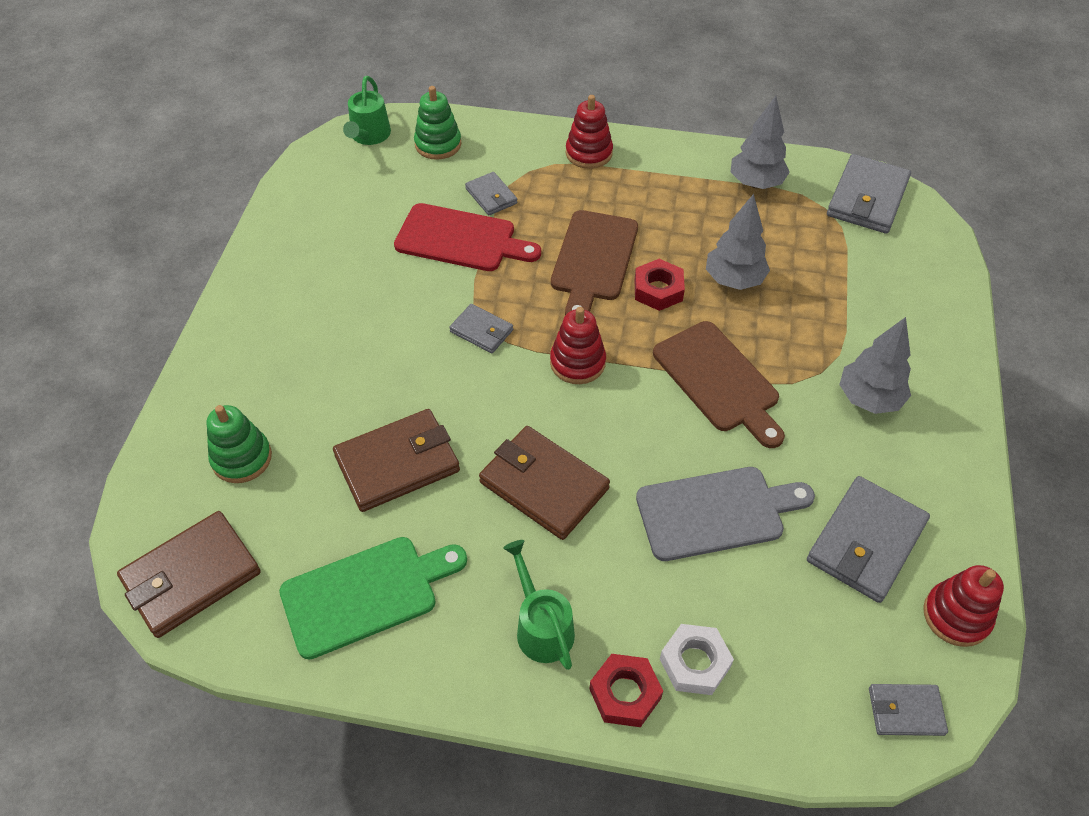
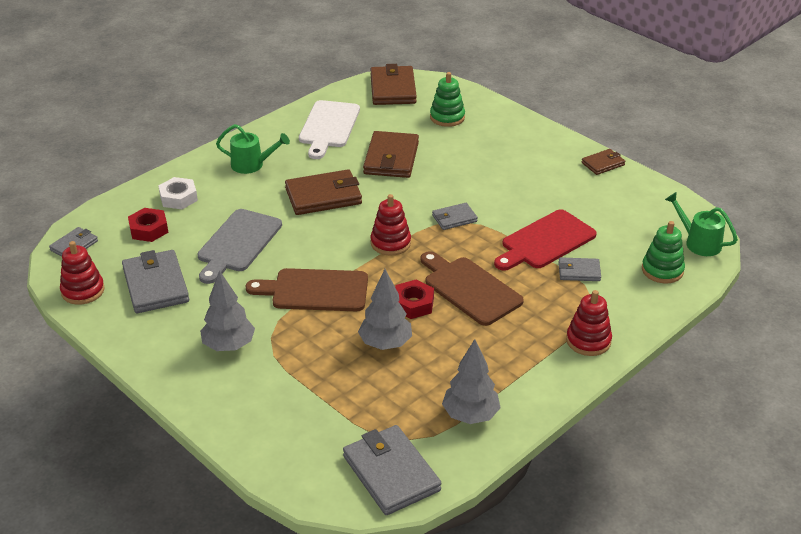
camera: 125 degrees right, 15 degrees down
(262, 254) = (603, 164): none -> brown wallet
(366, 593) = (328, 127): green cutting board -> white cutting board
(625, 694) = (193, 173): red nut -> red nut (149, 229)

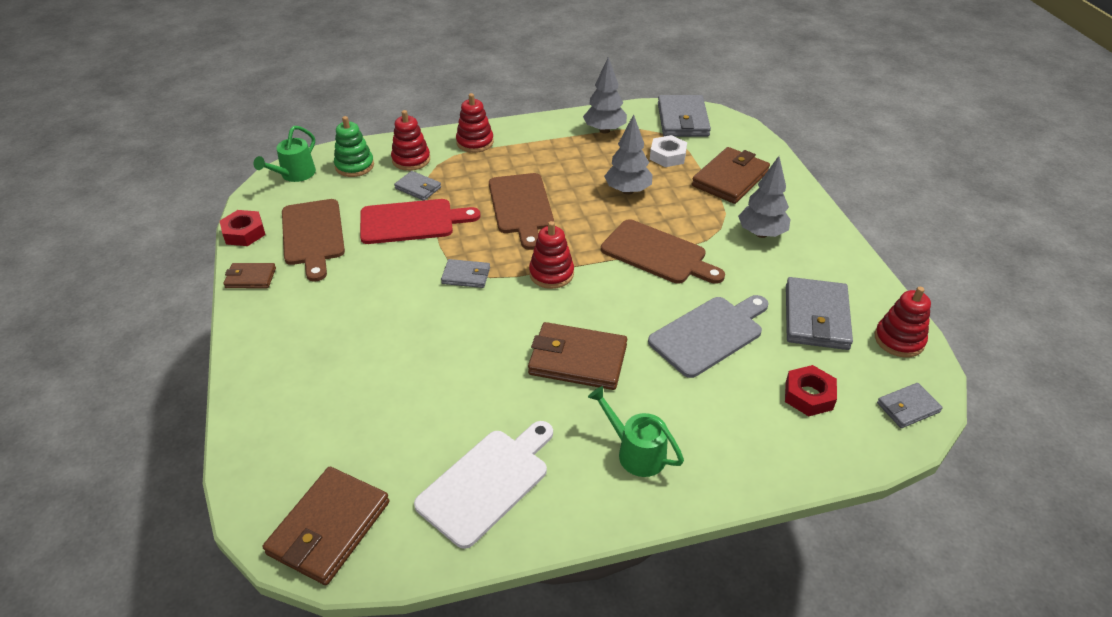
camera: 150 degrees left, 5 degrees up
(178, 198) = (757, 433): white nut -> white nut (667, 156)
(391, 158) = (455, 384): brown wallet -> brown wallet (730, 179)
(413, 304) = (579, 212): red nut -> red nut (244, 233)
(447, 117) = (321, 426): green stacking toy -> none
(605, 204) = (313, 235): none -> brown cutting board
(622, 296) = (411, 160): none -> red stacking toy
(698, 242) = (294, 175): green watering can -> green watering can turned 45 degrees clockwise

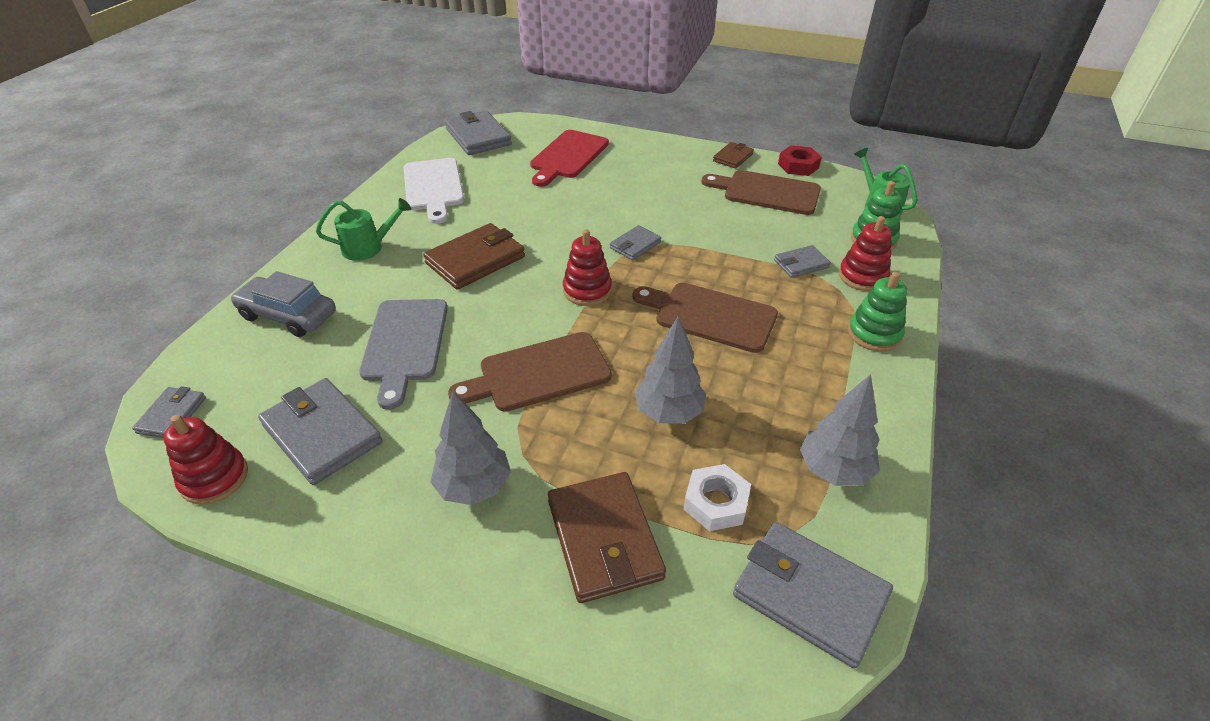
camera: 125 degrees right, 0 degrees up
(329, 528) = (478, 137): brown wallet -> grey wallet
(412, 221) = (743, 243): red cutting board -> red cutting board (568, 156)
(475, 142) = (874, 334): red stacking toy -> green stacking toy
(767, 431) = (288, 315): none -> grey car
(808, 395) = (274, 361): red nut -> none

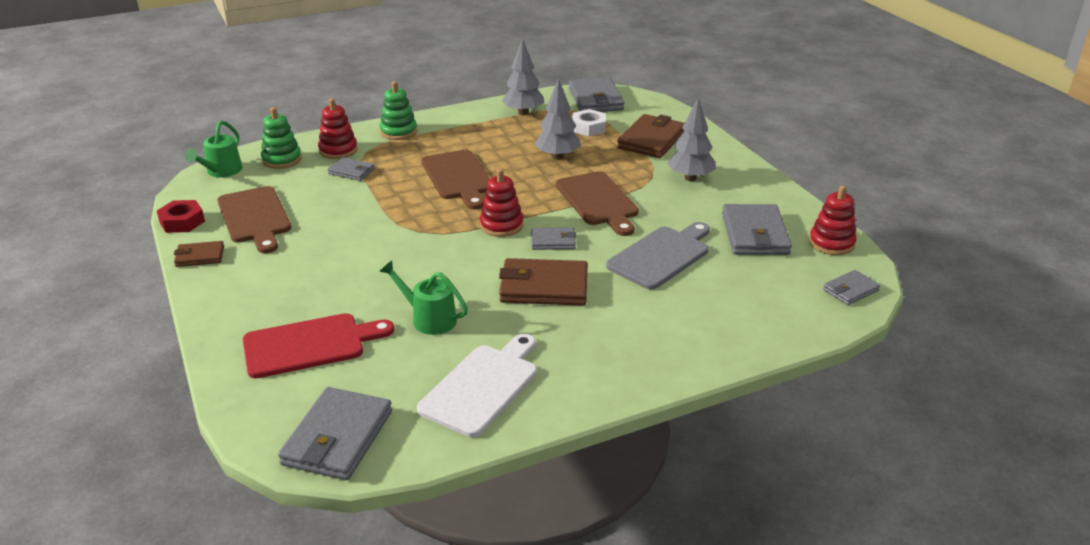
camera: 135 degrees left, 10 degrees down
(288, 315) = (731, 320): grey car -> none
(369, 247) = (615, 348): green watering can -> green watering can (428, 319)
(538, 373) = (598, 201): brown cutting board -> brown cutting board turned 45 degrees clockwise
(635, 245) = (419, 234): grey wallet -> grey wallet (553, 241)

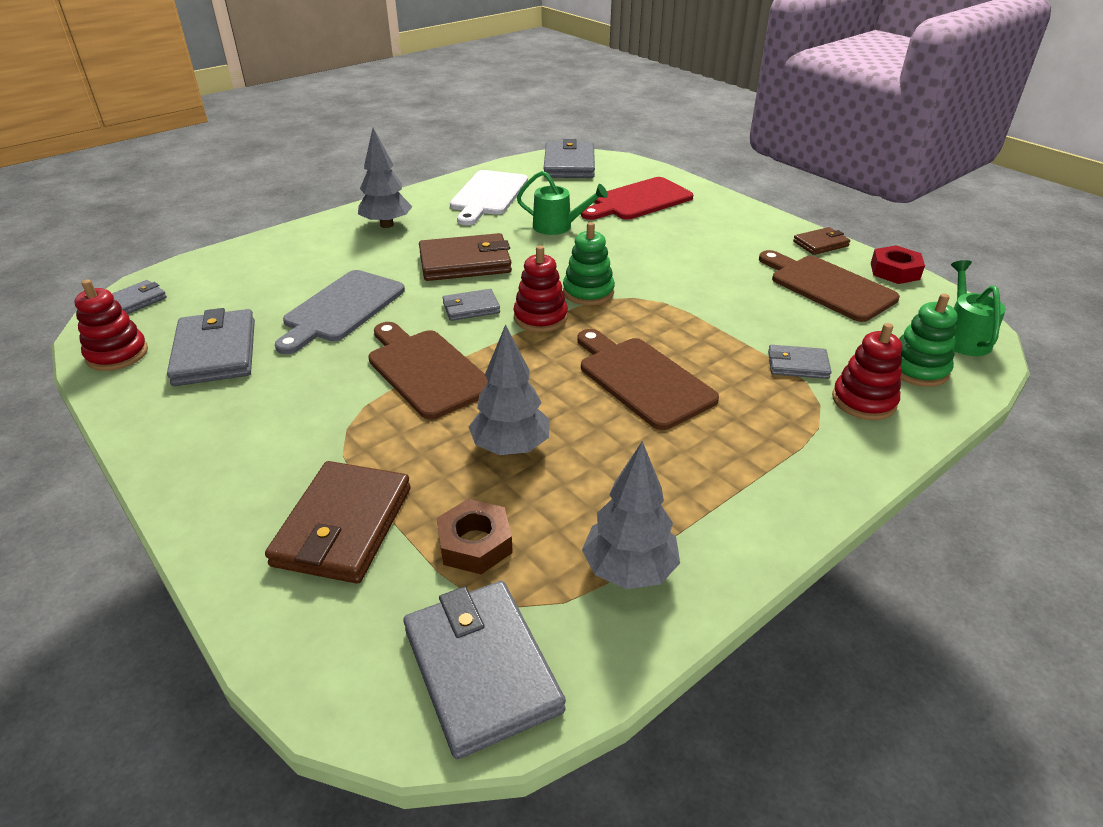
camera: 165 degrees right, 5 degrees up
(398, 132) = (818, 461): green stacking toy -> green stacking toy (588, 292)
(588, 127) = (475, 543): white nut -> brown nut
(690, 178) = (283, 437): grey tree -> grey tree (386, 225)

